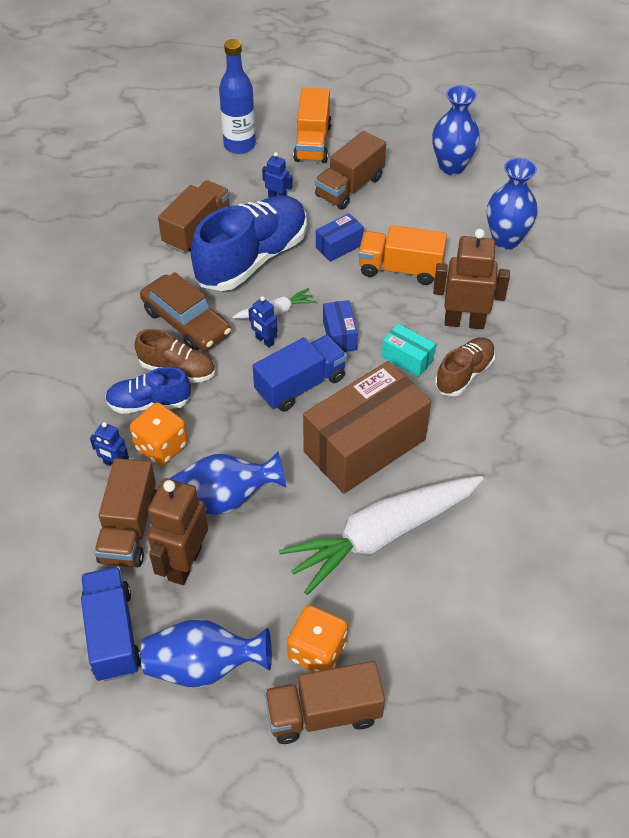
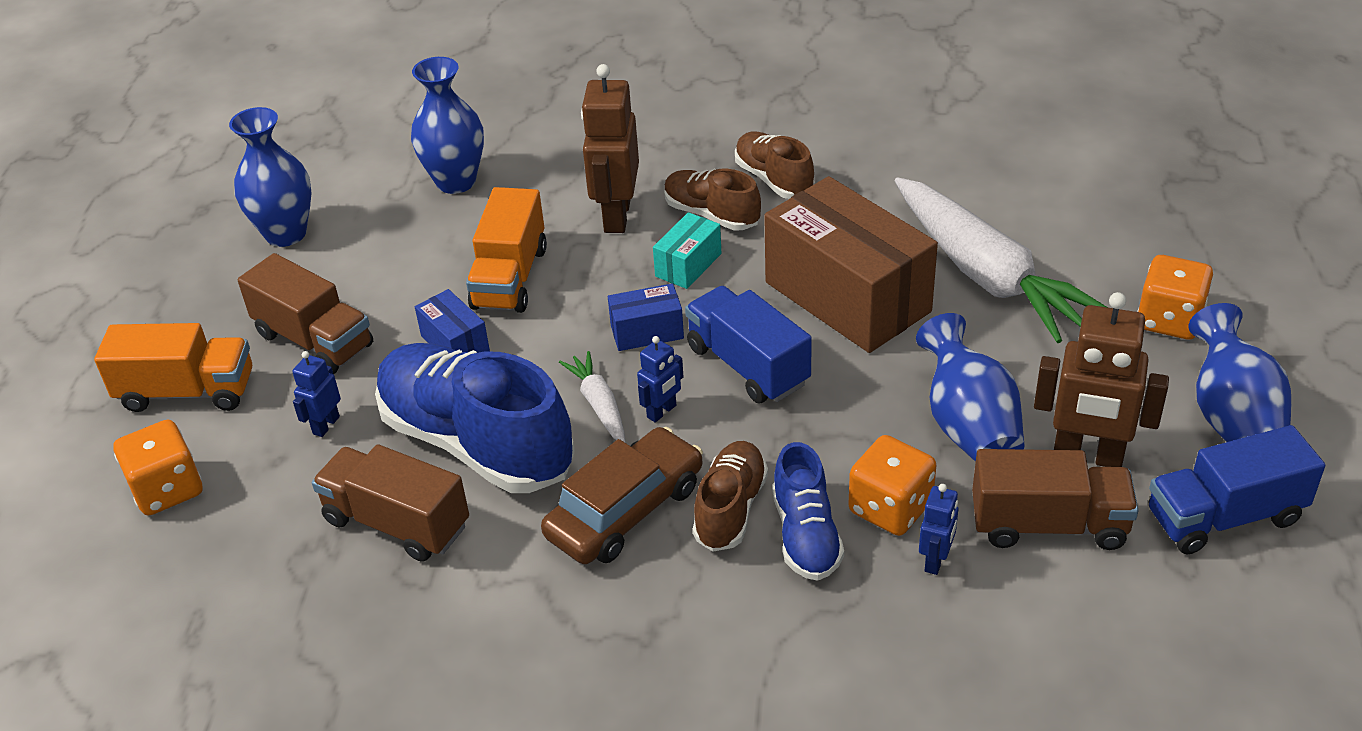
camera: 90 degrees left, 10 degrees down
(239, 145) = (167, 489): blue bottle -> orange dice
(323, 713) = (1246, 309): brown truck -> none
(507, 413) = (773, 179): none -> brown shoe

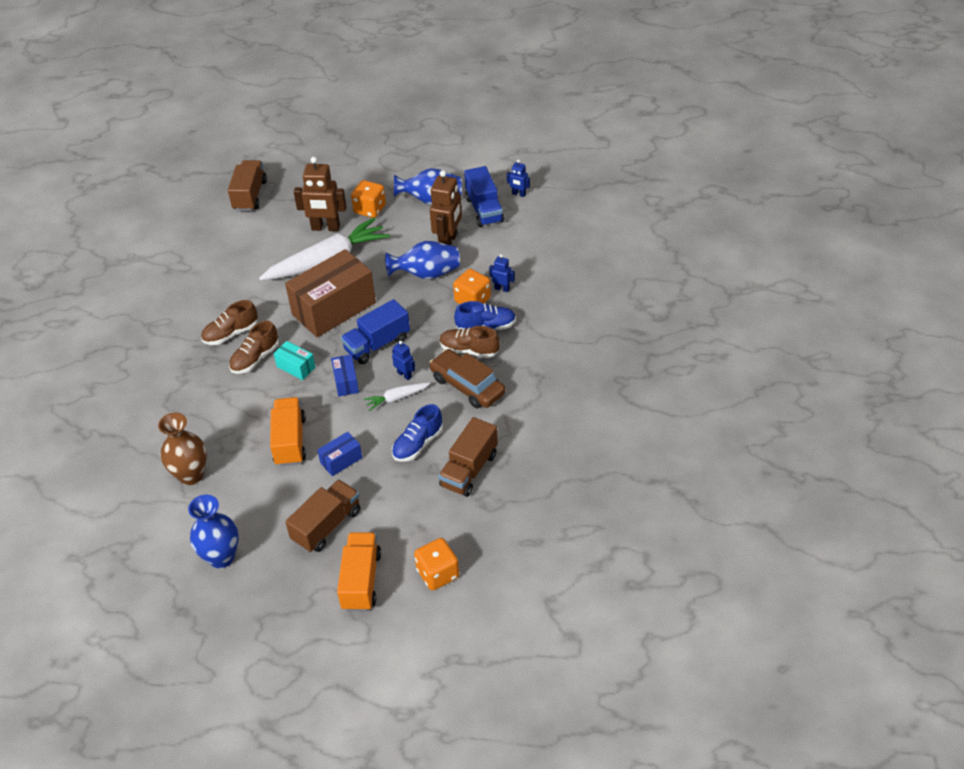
camera: 90 degrees left, 5 degrees up
(326, 425) = (397, 509): blue robot -> blue robot (518, 194)
(456, 181) = (191, 475): blue vase -> brown vase
(476, 443) = (417, 444): blue shoe -> blue shoe, size x0.53
(510, 278) = (290, 441): orange truck -> orange truck turned 105 degrees counterclockwise
(616, 216) = (246, 398): brown robot -> brown robot (325, 228)
(1048, 525) = (485, 256): brown truck -> brown truck (250, 195)

